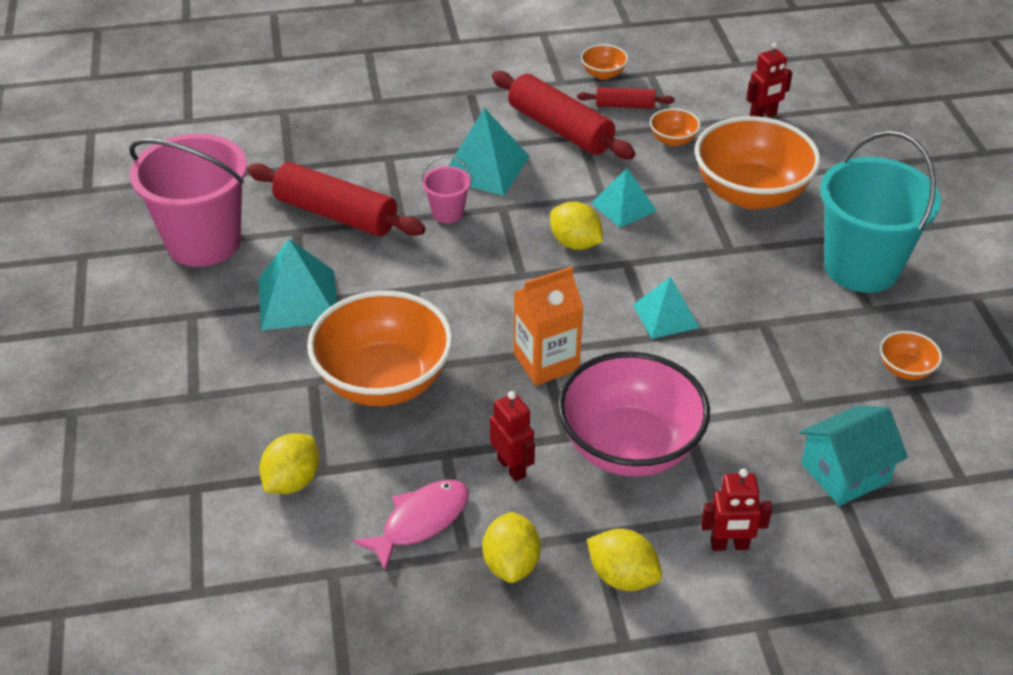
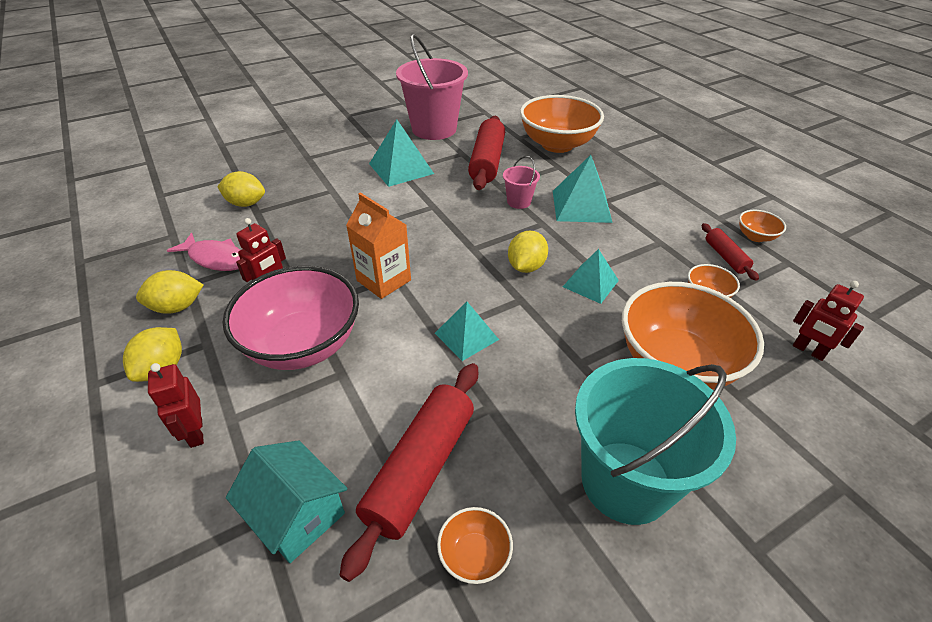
camera: 70 degrees right, 0 degrees up
(384, 381) = (340, 215): orange bowl -> orange bowl (557, 144)
(560, 129) = (659, 230): red rolling pin -> red rolling pin (420, 468)

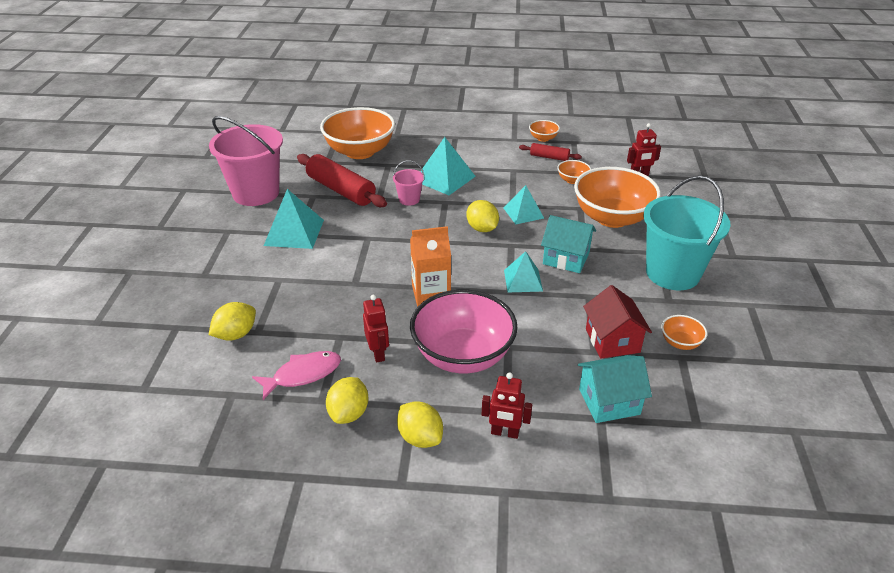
camera: 55 degrees left, 5 degrees down
(420, 468) = (612, 340): red rolling pin -> red house
(543, 355) = (566, 258): none -> turquoise house

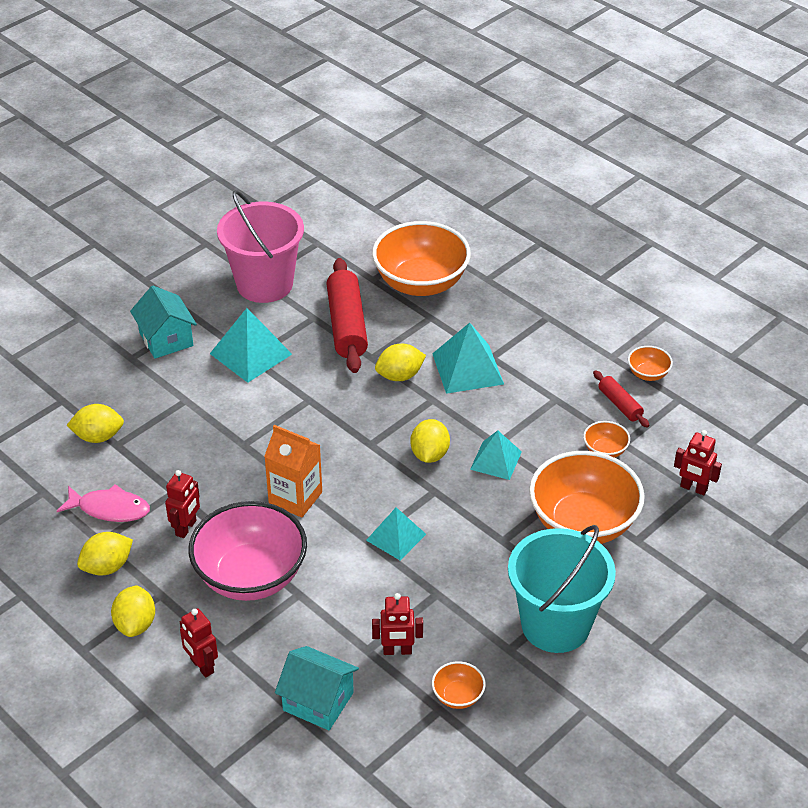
camera: 40 degrees right, 5 degrees up
(409, 199) = (400, 376): pink bucket -> yellow lemon
(566, 258) = (469, 540): turquoise house -> turquoise house (166, 339)
(612, 340) = (397, 651): red house -> red robot

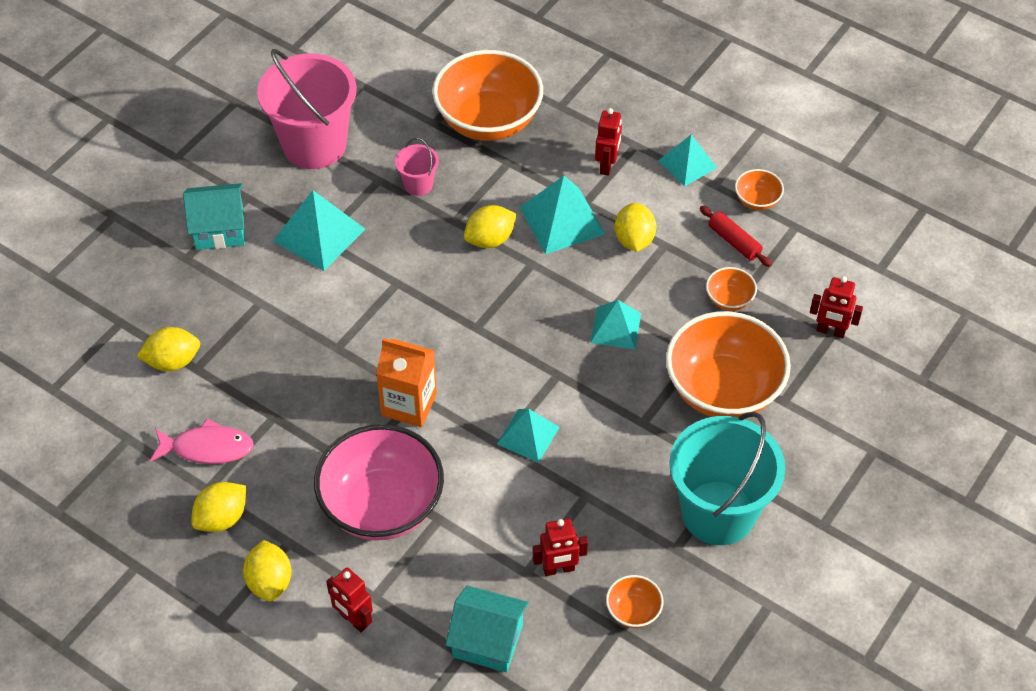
camera: 10 degrees left, 10 degrees up
(166, 339) = (219, 229): turquoise house -> turquoise house turned 60 degrees counterclockwise
(186, 528) = (298, 458): red robot -> red robot (607, 165)
(347, 325) = (418, 184): red rolling pin -> pink bucket
(429, 454) = (543, 331): yellow lemon -> yellow lemon (634, 240)
(591, 337) = (687, 164): none -> turquoise pyramid

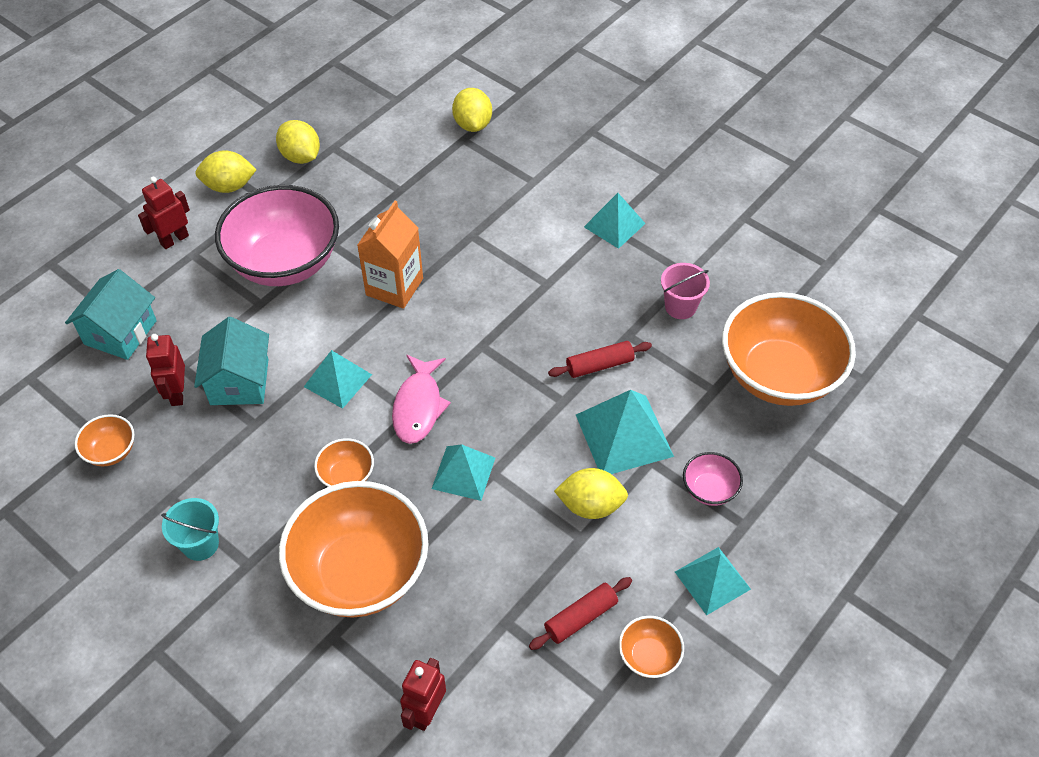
camera: 95 degrees right, 0 degrees up
(207, 448) = (375, 147): pink fish -> pink fish (418, 406)
(219, 229) = (625, 153): turquoise house -> turquoise house (239, 382)
(314, 145) = (736, 223): pink bucket -> none
(319, 235) = (614, 225): turquoise pyramid -> turquoise pyramid, size x0.66
(490, 239) = (599, 365): yellow lemon -> red rolling pin
(607, 165) = (709, 489): red robot -> pink bowl
(718, 513) = (200, 544): turquoise bucket -> turquoise bucket, size x0.44
(729, 299) = (490, 598): orange bowl -> orange bowl (347, 476)

